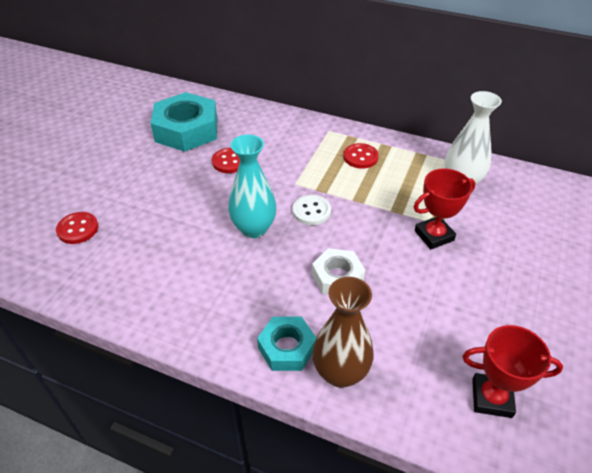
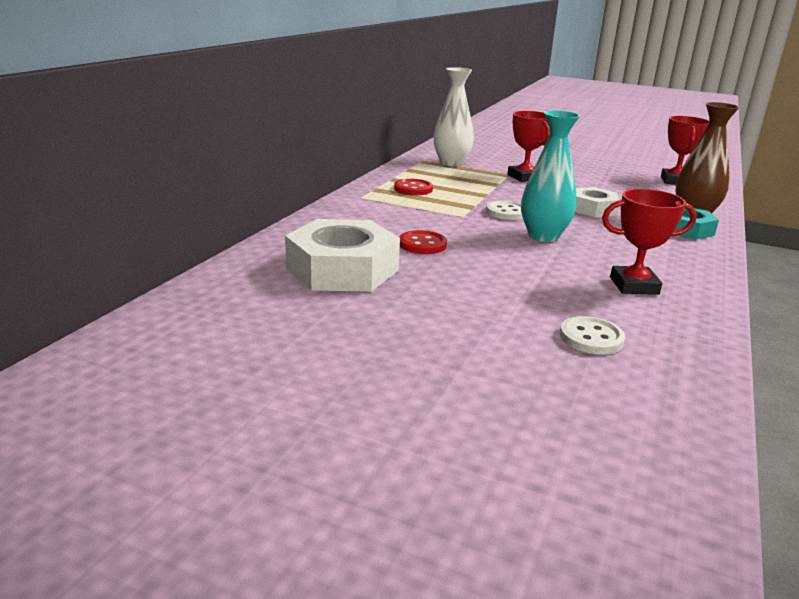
camera: 90 degrees left, 20 degrees down
(78, 229) = (591, 338): red button -> white button
(150, 268) = (634, 286): none -> red trophy
(186, 130) = (342, 269): turquoise nut -> white nut

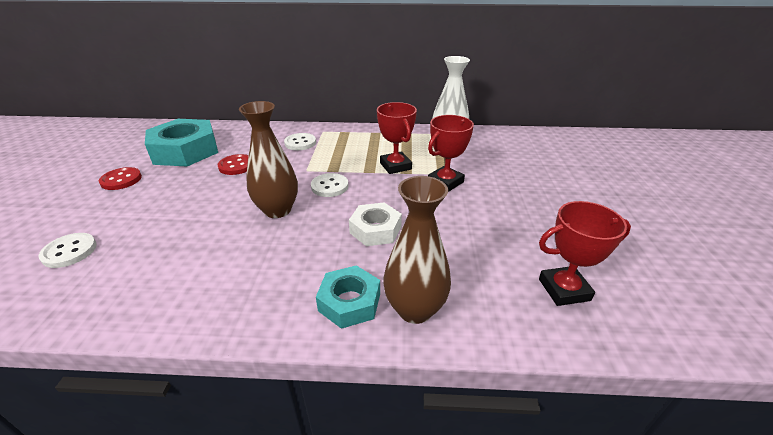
camera: 70 degrees right, 10 degrees up
(342, 269) = (185, 151): white nut -> turquoise nut
(385, 210) = (300, 143): none -> white button
(413, 189) = (357, 143): red button -> red button (121, 180)
(543, 236) = (277, 210): turquoise vase -> brown vase
(634, 286) = (169, 268): red trophy -> red trophy (395, 166)

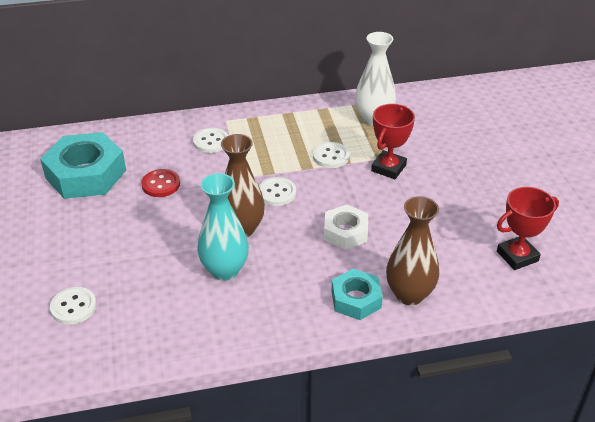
camera: 15 degrees left, 5 degrees up
(121, 180) = (47, 224): red button -> none
(234, 244) = (225, 270): none -> turquoise vase
(395, 166) = (331, 156): red trophy -> white button

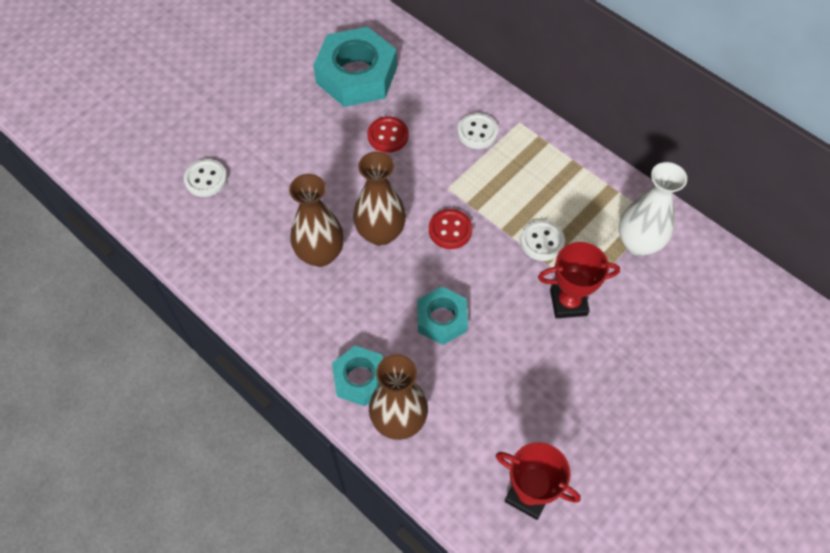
camera: 55 degrees right, 20 degrees up
(225, 270) = (320, 254): turquoise vase -> brown vase
(277, 193) = (450, 230): white button -> red button
(345, 232) = (441, 319): white nut -> turquoise nut

